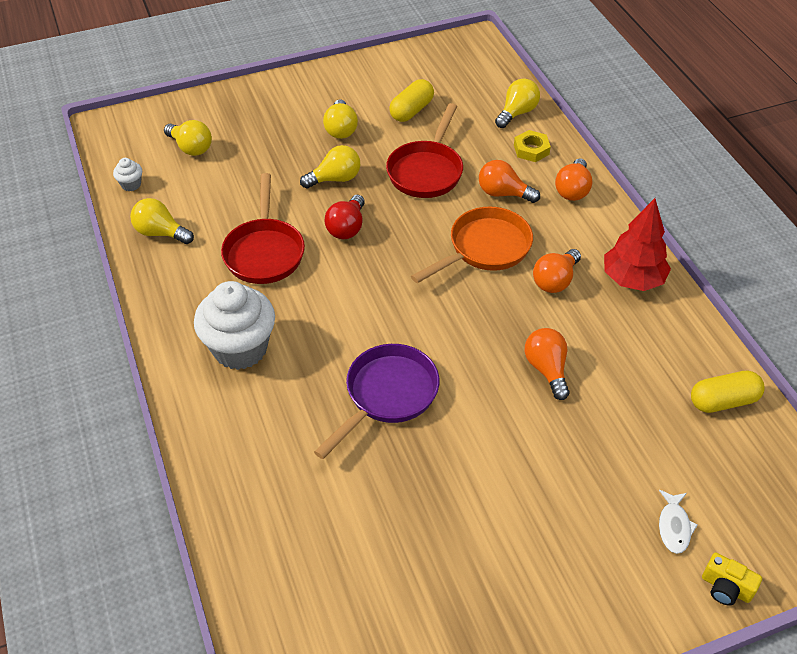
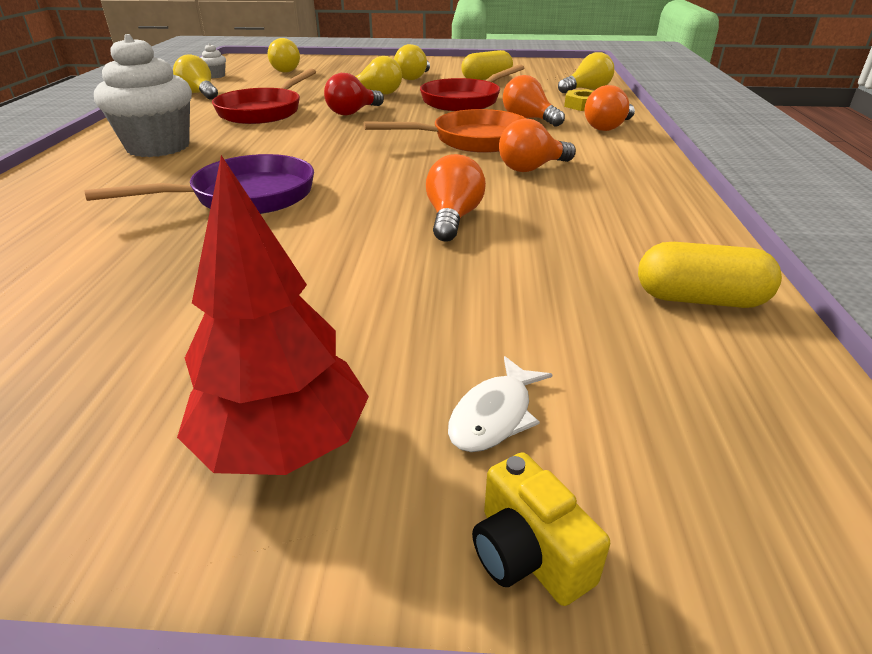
camera: 25 degrees right, 15 degrees down
(632, 279) = (632, 183): red tree -> red tree (283, 444)

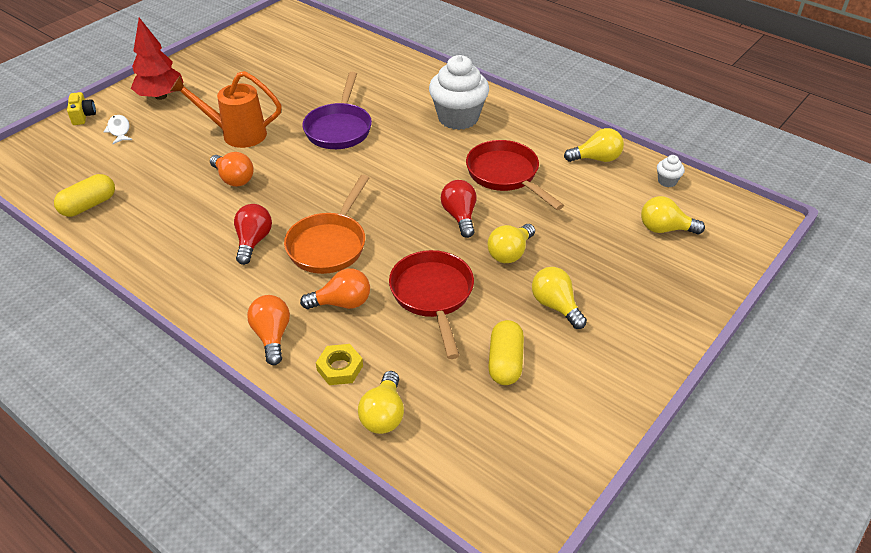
camera: 125 degrees right, 10 degrees up
(342, 263) = (236, 134): none -> orange watering can
(528, 553) = (83, 116): yellow camera -> yellow camera turned 75 degrees clockwise
(531, 168) = (253, 241): orange light bulb -> red light bulb

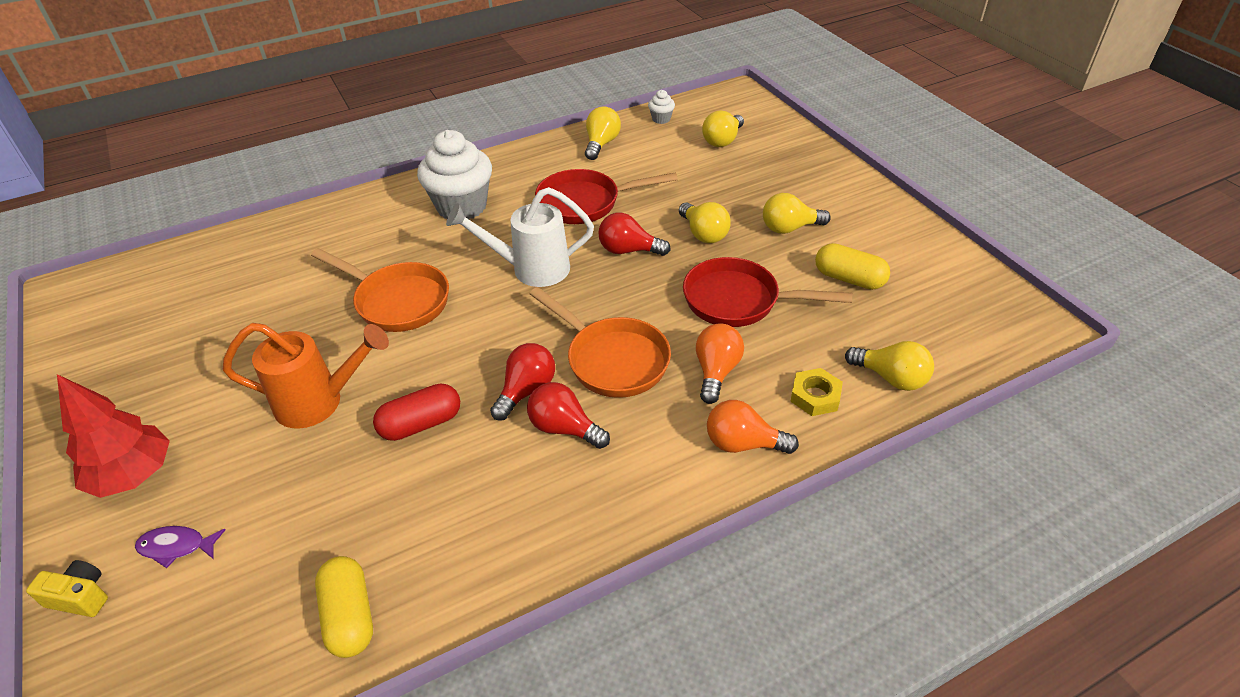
camera: 65 degrees left, 0 degrees up
(119, 130) = (176, 547): white fish -> purple fish
(234, 179) = (421, 424): orange light bulb -> red capsule
(236, 134) = (320, 402): orange watering can -> orange watering can turned 120 degrees counterclockwise
(281, 213) = (526, 391): none -> red light bulb
(339, 128) = (397, 301): purple pan -> orange pan
(406, 174) = (530, 269): none -> white watering can

